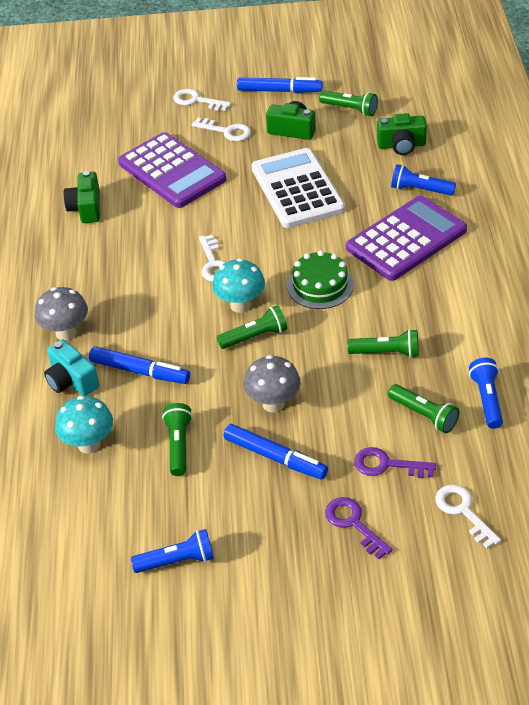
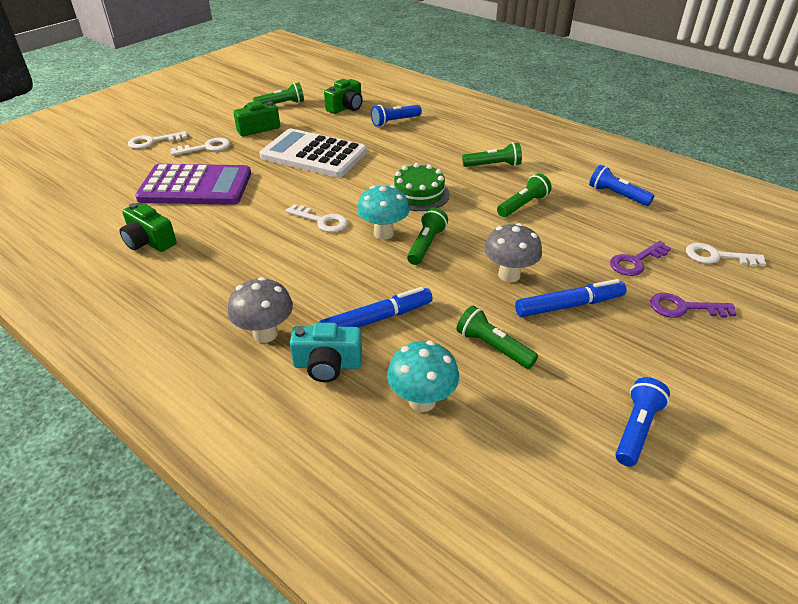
camera: 50 degrees left, 5 degrees down
(279, 91) = (214, 114): blue marker -> none
(406, 239) = (429, 146): purple calculator -> none
(424, 415) = (603, 223): green flashlight -> green flashlight (493, 165)

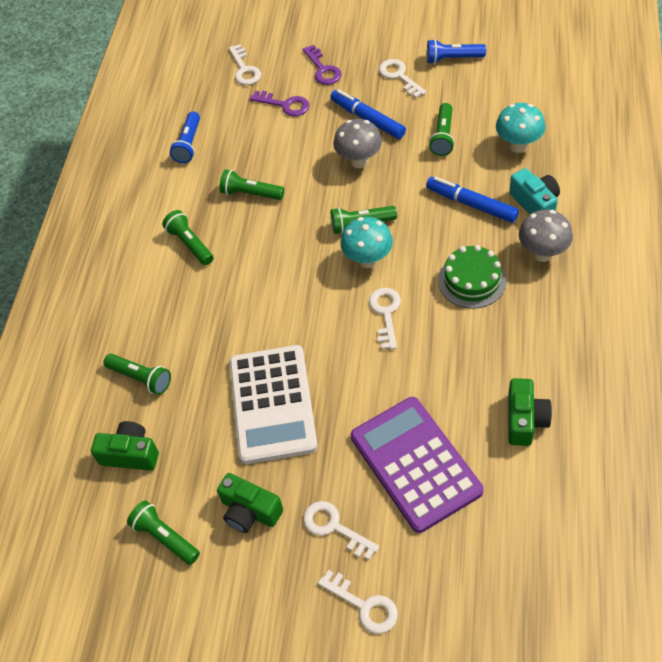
camera: 115 degrees left, 15 degrees up
(394, 122) = (141, 378): blue flashlight -> green flashlight
(419, 194) = (286, 270): green cake -> green cake (472, 280)
(630, 361) = (399, 76): none -> white key

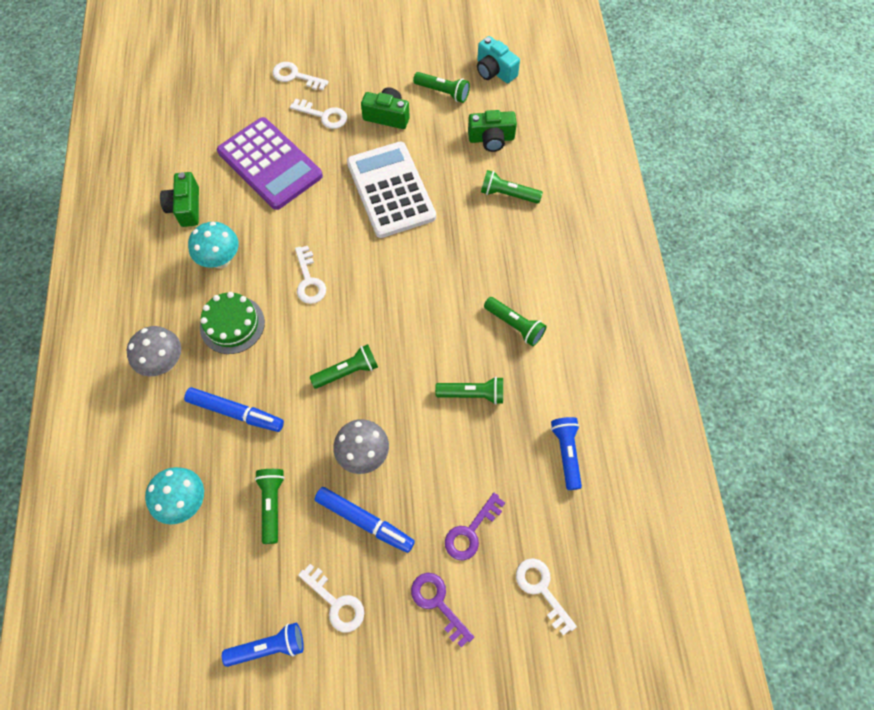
camera: 160 degrees right, 10 degrees up
(285, 105) = (471, 531): purple key -> purple key turned 60 degrees counterclockwise
(368, 260) = (334, 332): turquoise mushroom -> turquoise mushroom (221, 260)
(535, 203) = (169, 423): turquoise camera -> turquoise camera (494, 71)

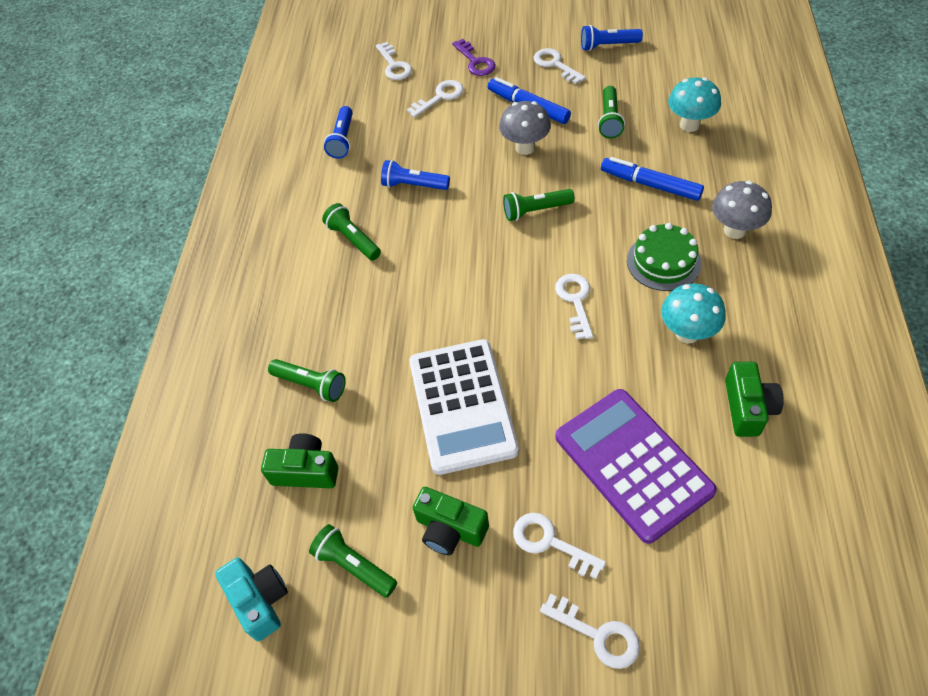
camera: 165 degrees left, 10 degrees down
(471, 531) = (440, 97): purple key -> white key
(472, 394) = (413, 185): green flashlight -> blue flashlight

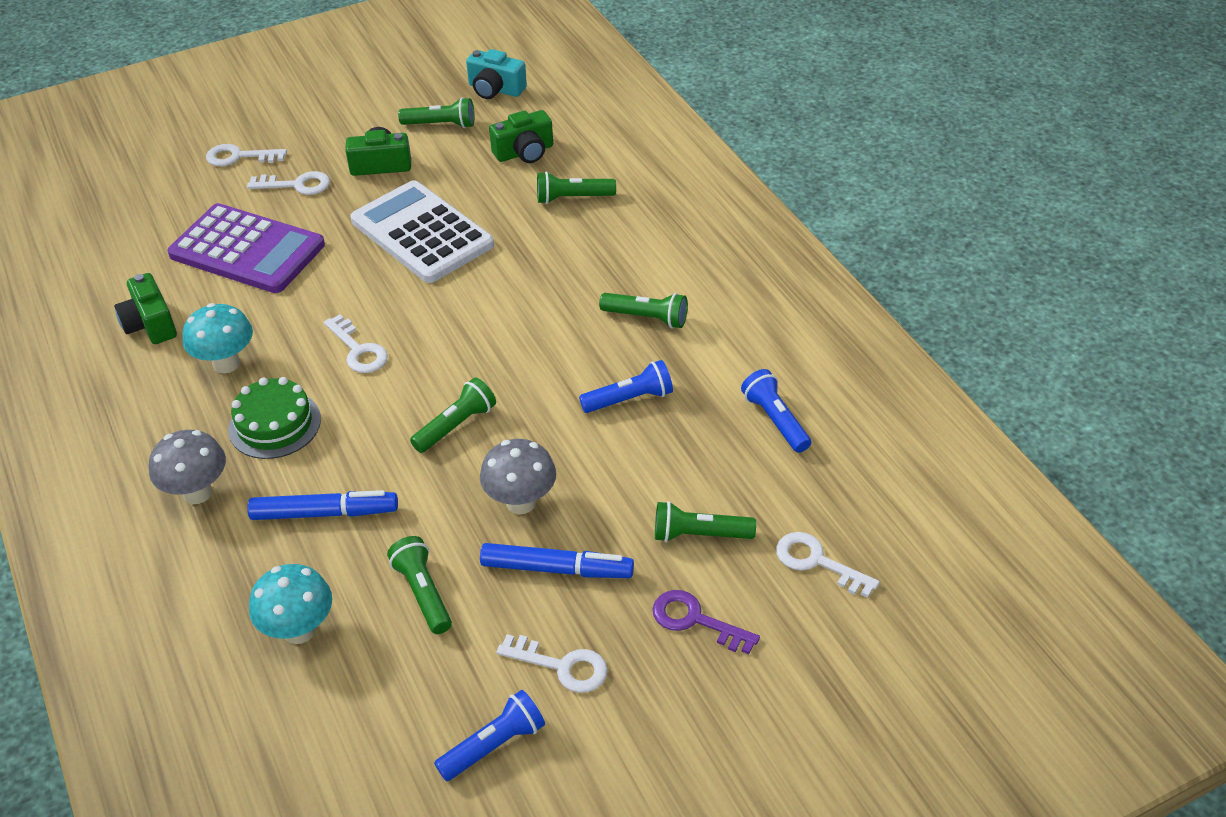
camera: 145 degrees right, 10 degrees down
(440, 97) = (699, 534): white key -> green flashlight

